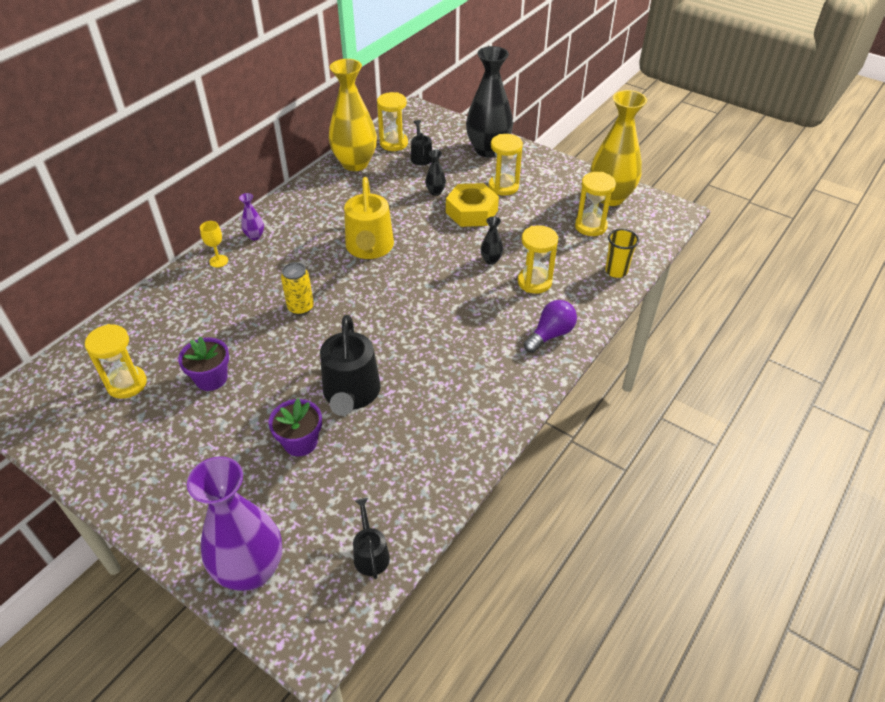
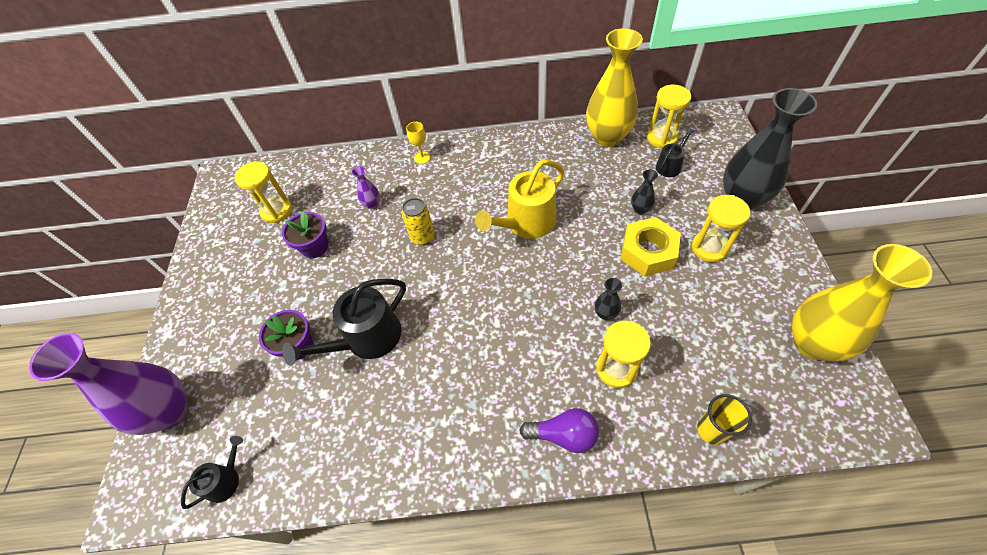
camera: 55 degrees right, 10 degrees up
(255, 236) = (465, 154): purple vase -> purple vase (372, 204)
(590, 226) = (747, 358): yellow hourglass -> none

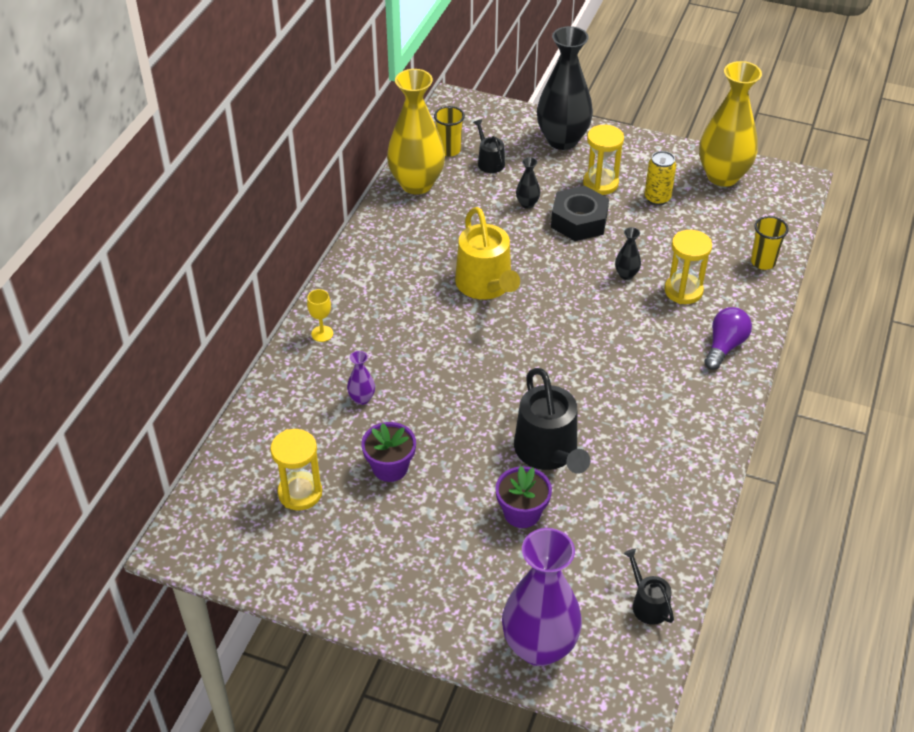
camera: 70 degrees left, 10 degrees down
(423, 237) = (445, 369): yellow can -> yellow can (657, 198)
(648, 252) = (579, 221): yellow nut -> black nut
(662, 138) = (449, 150): yellow hourglass -> yellow cup

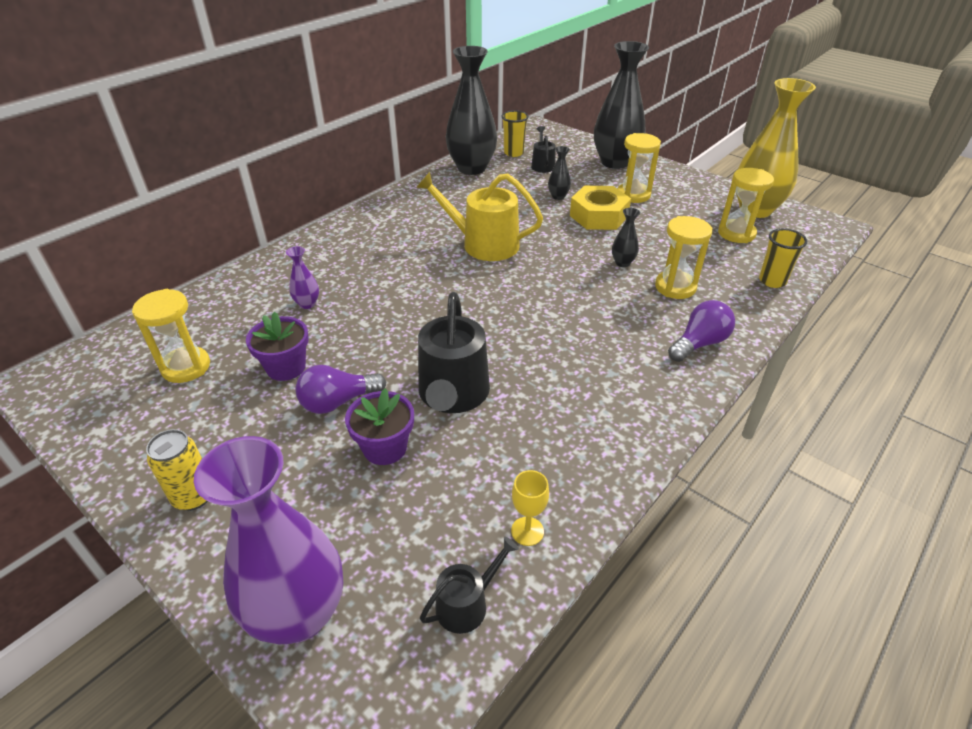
camera: 20 degrees right, 5 degrees down
(322, 334) = (314, 249): yellow goblet -> yellow goblet (527, 531)
(416, 184) = (472, 168): yellow vase -> black vase
(458, 486) = (338, 402): none -> purple light bulb
(486, 285) = (483, 244): yellow watering can -> yellow watering can turned 105 degrees clockwise
(579, 221) = (598, 216): black nut -> yellow nut
(647, 604) = (467, 604): black watering can -> black watering can turned 60 degrees clockwise
(657, 198) = (682, 214): yellow can -> yellow can (194, 496)
(715, 212) = (736, 233): none -> yellow hourglass

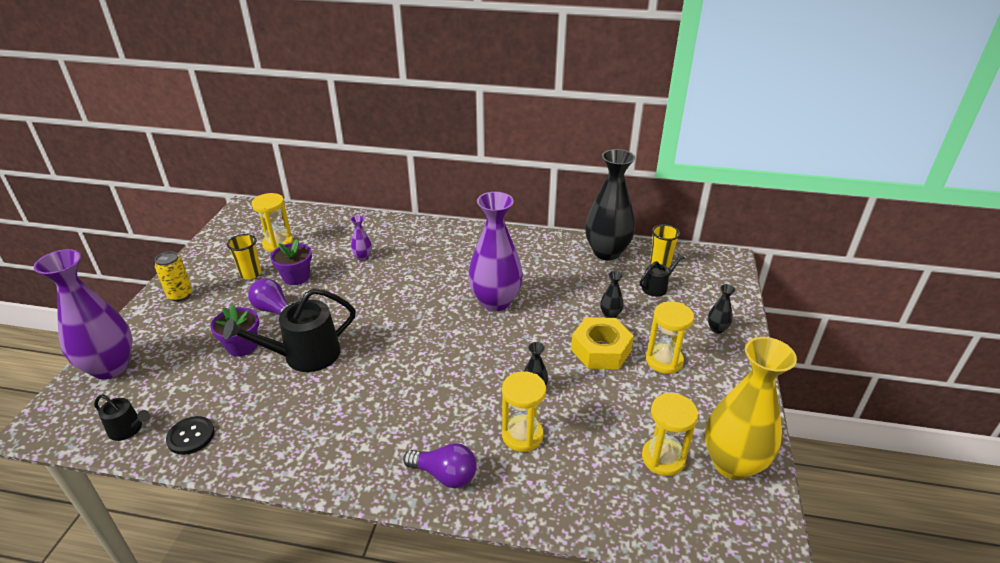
camera: 60 degrees right, 5 degrees down
(483, 244) = (495, 301): yellow watering can -> purple vase
(527, 531) = (191, 436): yellow goblet -> black button
(615, 162) = (717, 329): black vase -> black vase, size x0.42
(772, 281) = (592, 509): yellow cup -> yellow cup (250, 274)

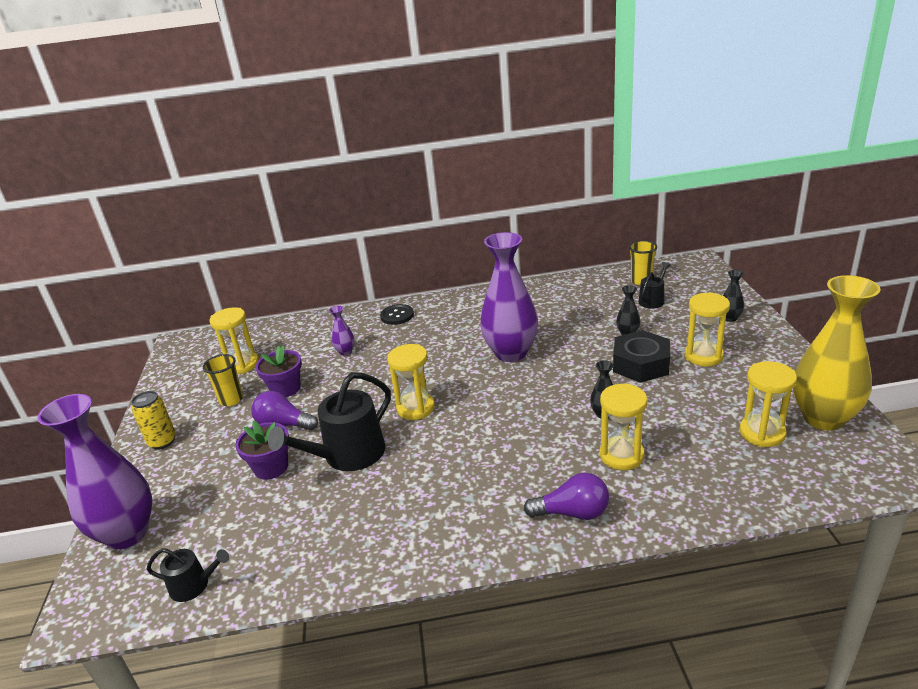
camera: 15 degrees left, 5 degrees down
(191, 436) = (274, 568): black button -> black button (397, 315)
(384, 329) = (416, 408): none -> yellow hourglass
(601, 350) = (641, 364): yellow nut -> black nut
(606, 252) = (586, 285): black vase -> none

